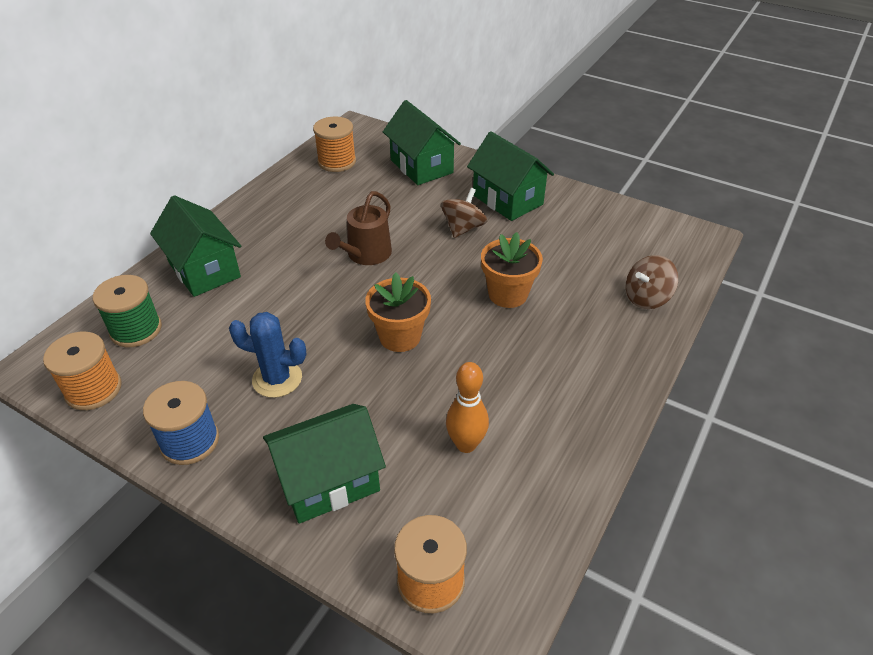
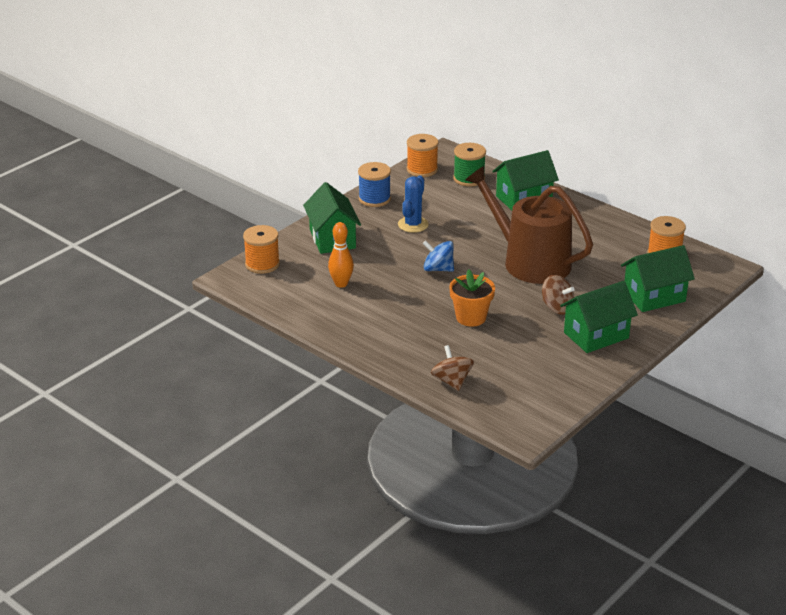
camera: 100 degrees right, 10 degrees down
(366, 254) = (530, 261): brown watering can -> brown watering can, size x1.94
(400, 336) = (438, 269): orange flower pot -> blue spinning top

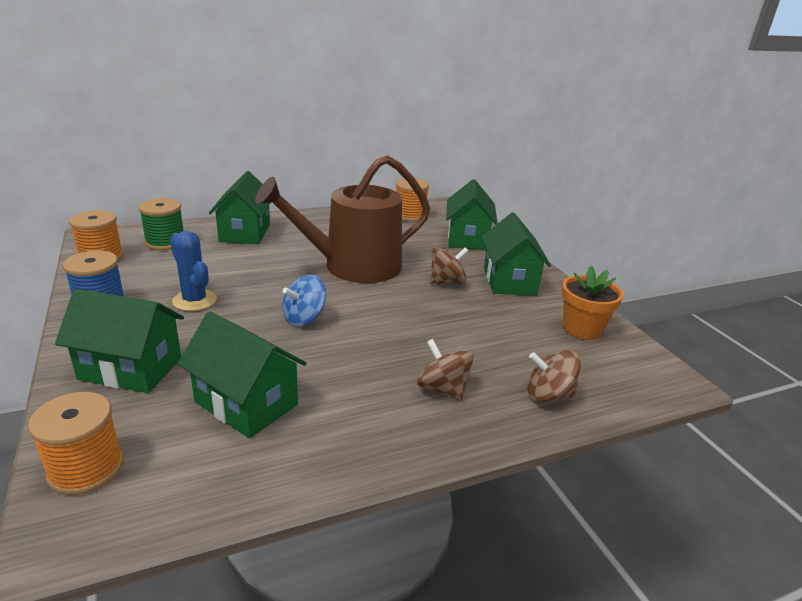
camera: 65 degrees left, 5 degrees down
(341, 284) = (246, 403): orange bowling pin -> green house
(417, 341) = (442, 389): none -> brown spinning top
(471, 317) = (422, 333): orange flower pot -> orange flower pot (582, 329)

